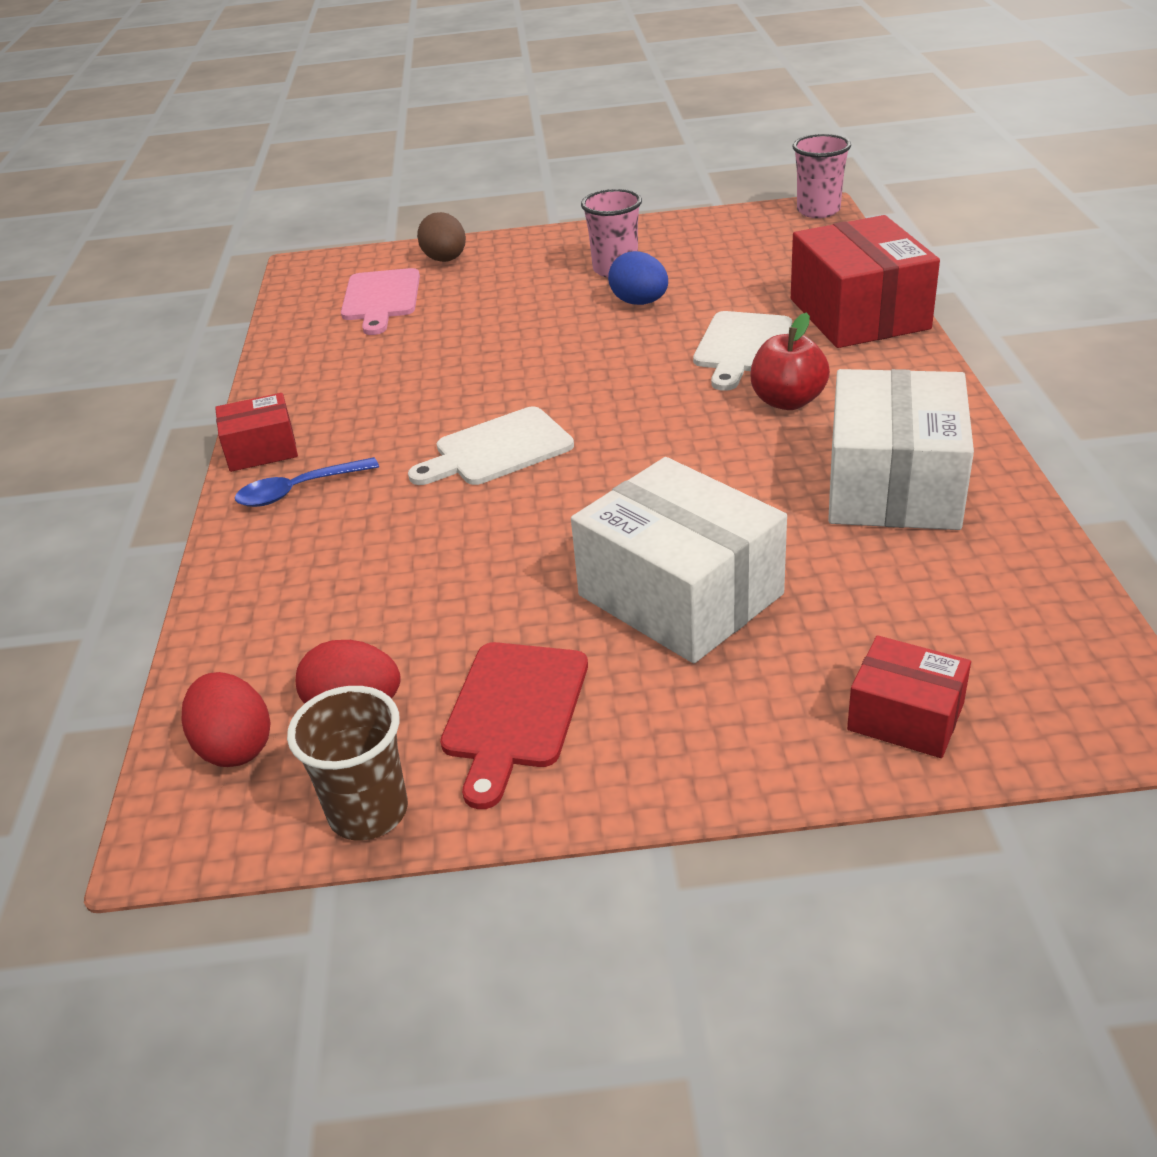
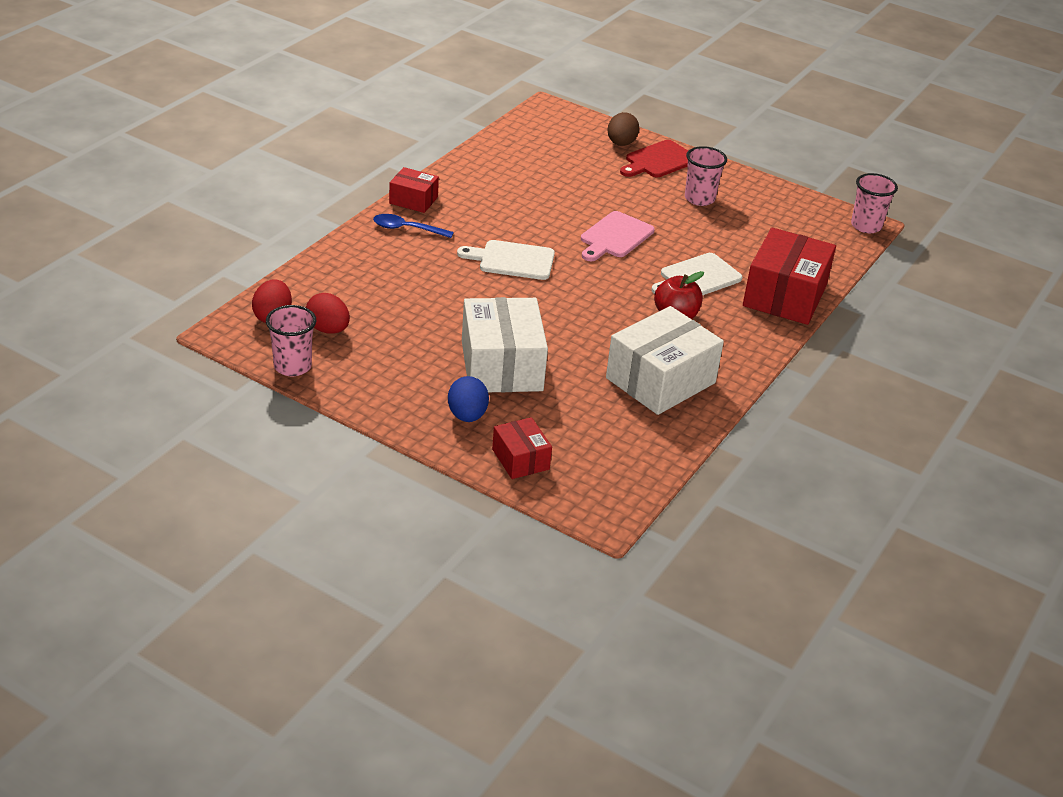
camera: 30 degrees right, 0 degrees up
(368, 812) = (292, 366): brown cup -> pink cup
(381, 299) = (560, 149): pink cutting board -> pink cutting board (615, 237)
(514, 711) = (381, 366): red cutting board -> red cutting board (658, 160)
(639, 302) = (683, 225): blue egg -> blue egg (467, 415)

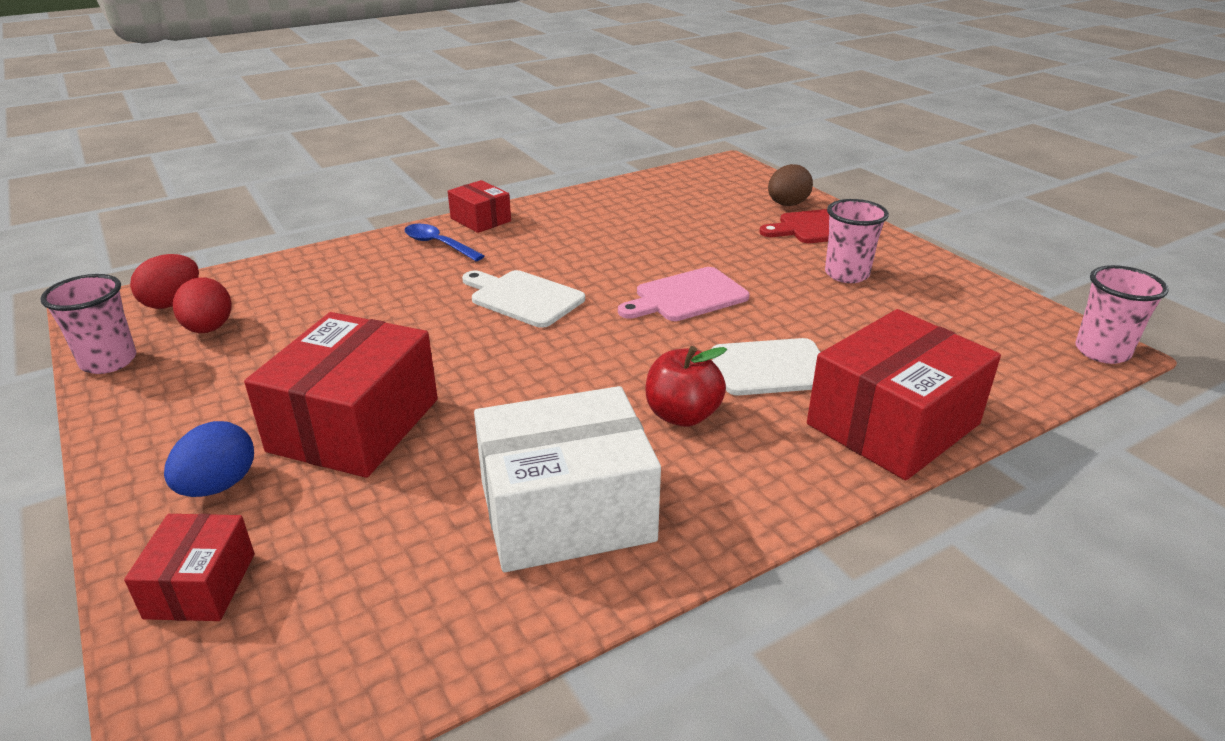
camera: 30 degrees right, 5 degrees down
(501, 366) = (354, 425): white box -> red box

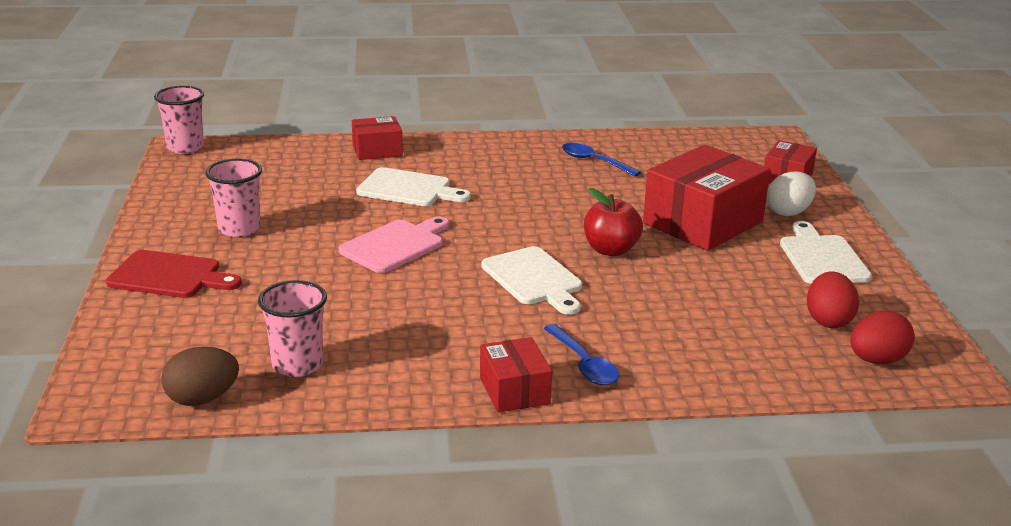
camera: 155 degrees left, 5 degrees down
(109, 361) = (907, 311): pink cup -> pink cup (297, 365)
(190, 409) = (822, 258): none -> white cutting board
(218, 486) = (788, 212): blue egg -> white egg
(566, 511) = (594, 161): white box -> blue spoon
(682, 415) = (491, 180): red apple -> red apple (610, 250)
(686, 296) = (395, 245): pink cutting board -> pink cutting board turned 45 degrees counterclockwise
(787, 205) = (149, 313): brown egg -> brown egg (202, 399)
(893, 424) = (377, 150): red box -> red box, size x0.53

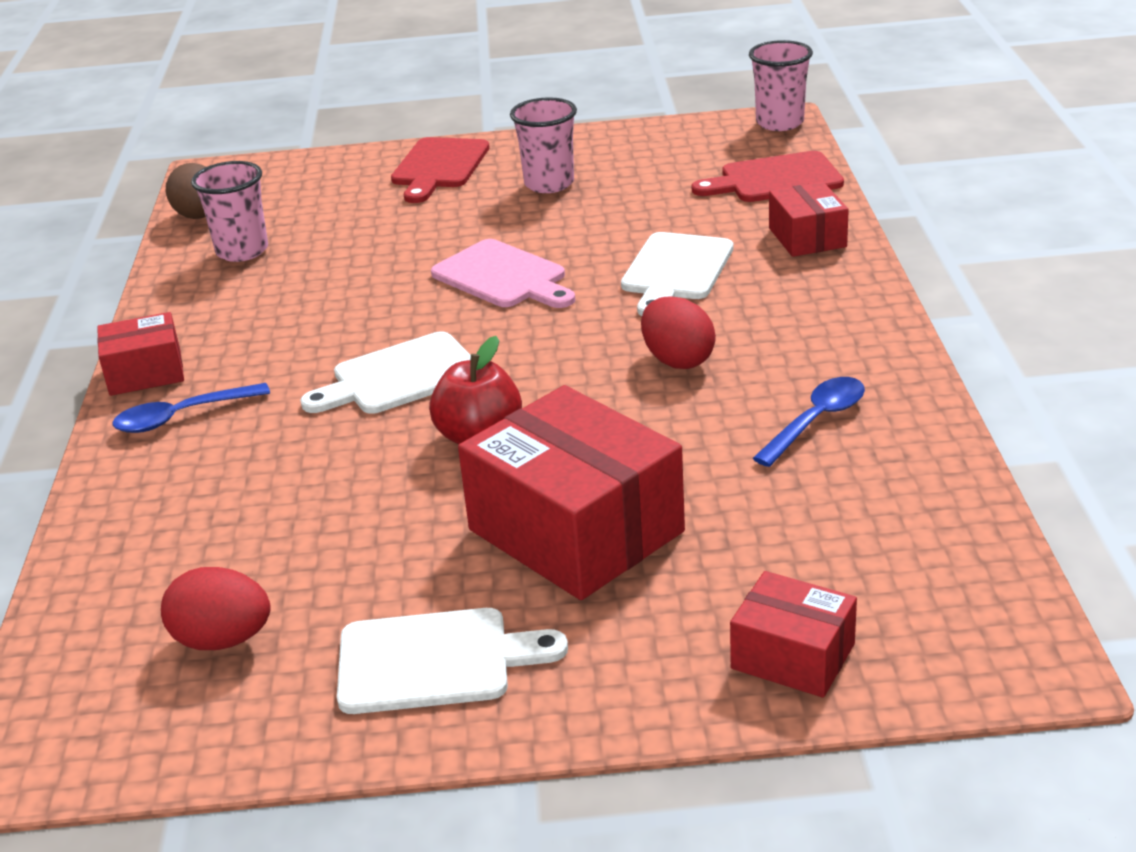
camera: 95 degrees right, 5 degrees up
(283, 154) = (775, 179): none -> red cutting board
(788, 212) = (624, 639): white egg -> none
(877, 360) = (95, 677): red egg -> red egg (677, 360)

